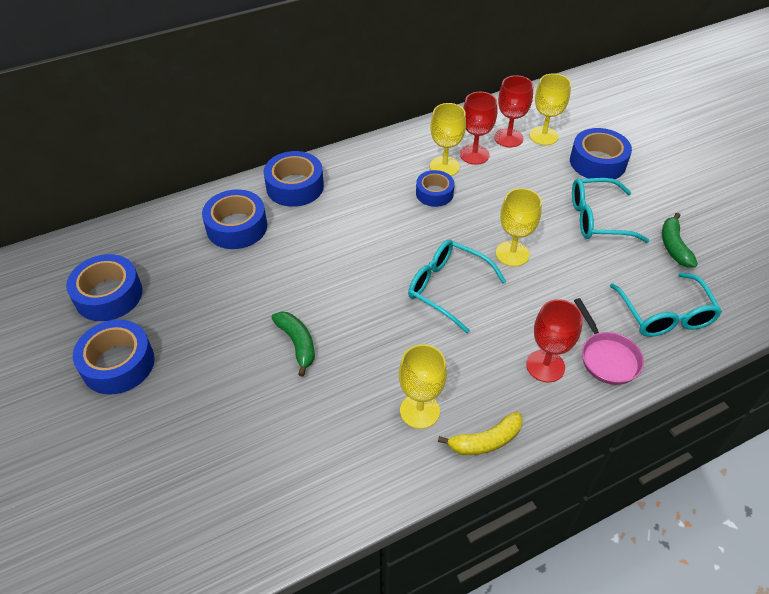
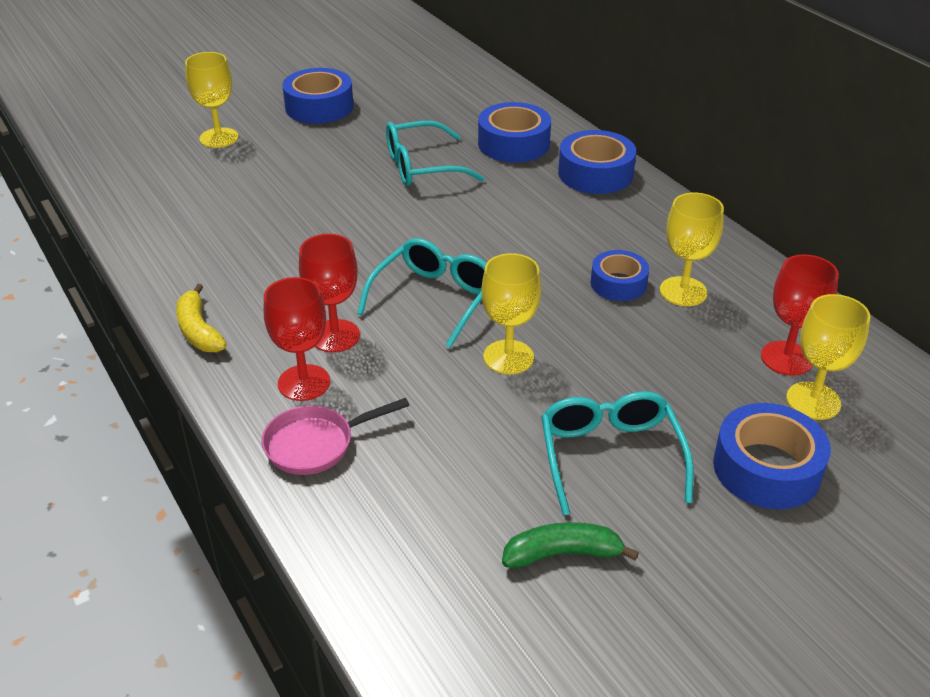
camera: 85 degrees right, 10 degrees down
(109, 295) = (403, 90): blue tape -> none
(297, 343) = (342, 197): green banana -> none
(419, 411) = (246, 282): yellow goblet -> yellow goblet (219, 138)
(474, 154) = (724, 321): red goblet -> red goblet (335, 336)
(664, 314) = (400, 520): turquoise glasses -> turquoise glasses (422, 167)

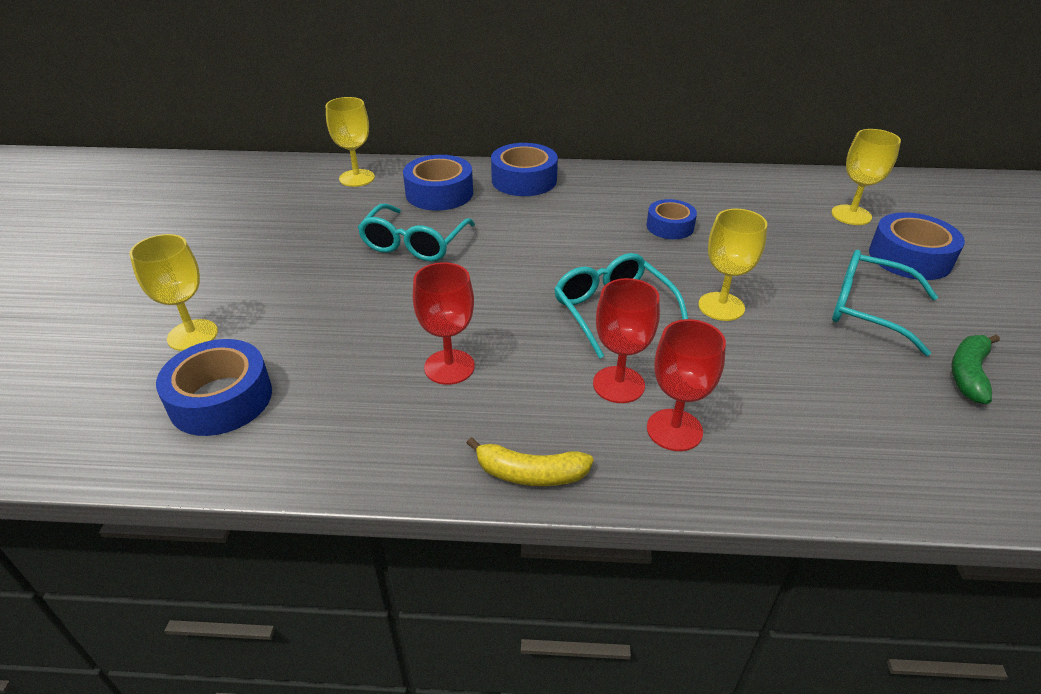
camera: 55 degrees left, 0 degrees up
(316, 444) = (771, 455): pink pan -> none
(319, 107) = (236, 256): blue tape -> blue tape (221, 399)
(683, 291) = (701, 208): yellow goblet -> yellow goblet (357, 178)
(786, 358) = (802, 205): red goblet -> red goblet (449, 367)

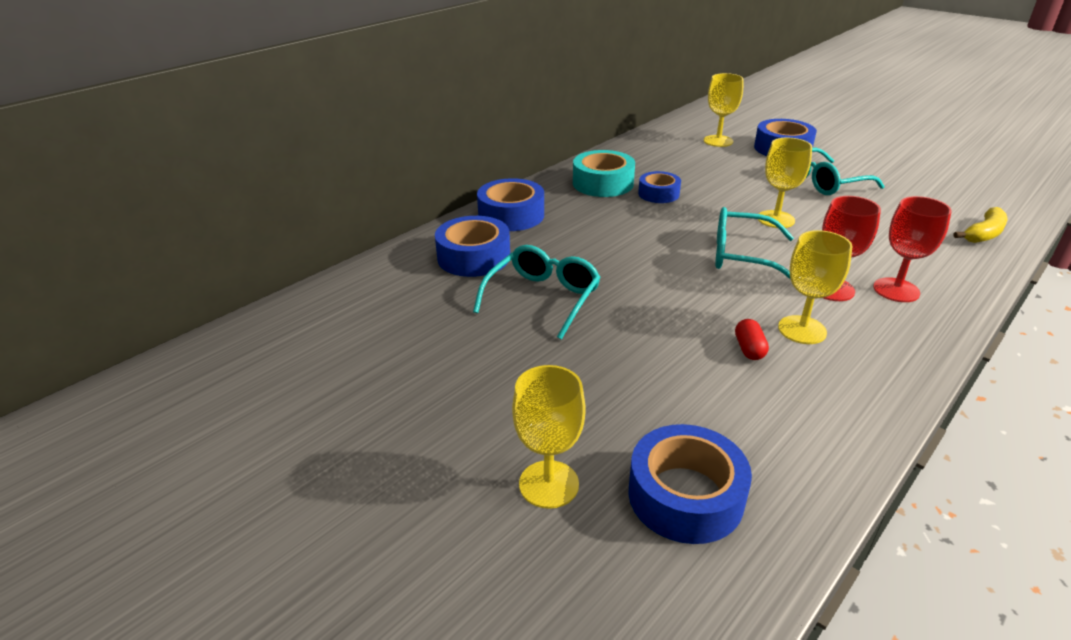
camera: 50 degrees left, 5 degrees down
(357, 178) = (376, 286): yellow goblet -> yellow goblet (802, 330)
(414, 243) = (542, 298): turquoise glasses -> turquoise glasses turned 120 degrees counterclockwise
(449, 367) = (749, 349): red goblet -> red capsule
(530, 474) = (908, 362): yellow banana -> yellow banana (983, 234)
(645, 194) = (603, 183): none -> turquoise tape
(968, 374) = (906, 187): green banana -> none

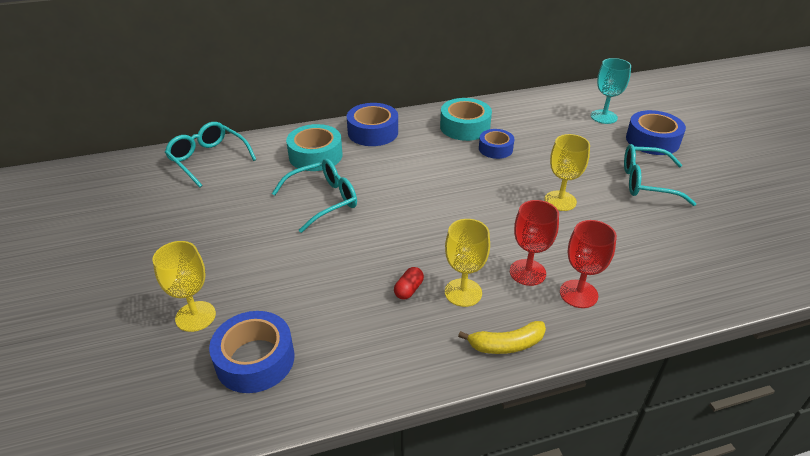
camera: 30 degrees right, 5 degrees up
(474, 257) = (315, 155): blue tape -> turquoise tape
(718, 141) = (603, 117): yellow goblet -> turquoise goblet
(742, 256) = (494, 221): turquoise glasses -> turquoise glasses (208, 159)
(983, 234) = (731, 279): yellow banana -> yellow banana (506, 345)

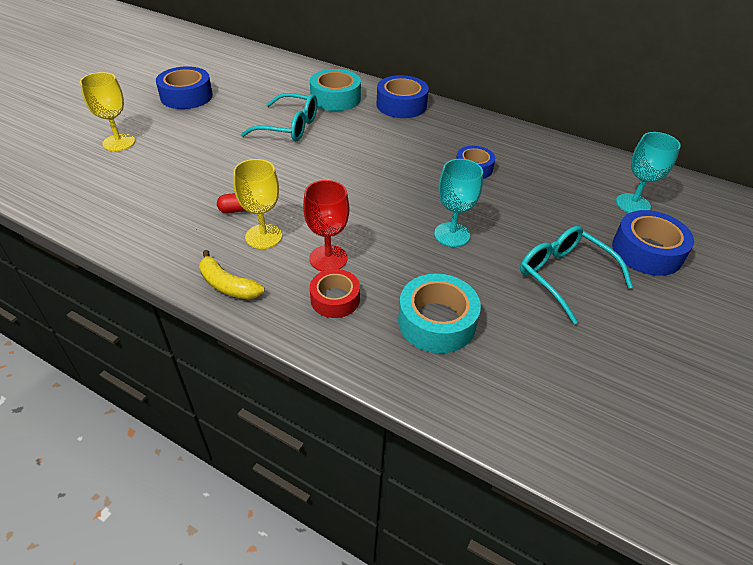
camera: 45 degrees right, 5 degrees up
(208, 159) = (271, 66): turquoise glasses -> none
(255, 359) = (102, 183): blue tape -> blue tape (186, 96)
(465, 127) = (479, 139): turquoise tape -> turquoise tape (436, 322)
(560, 201) = (452, 235): yellow goblet -> turquoise goblet
(578, 294) = (335, 299): red goblet -> red tape

